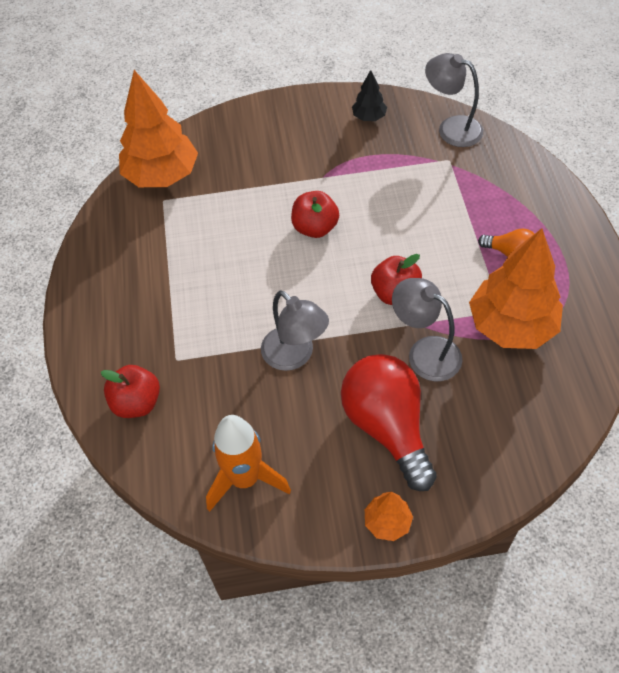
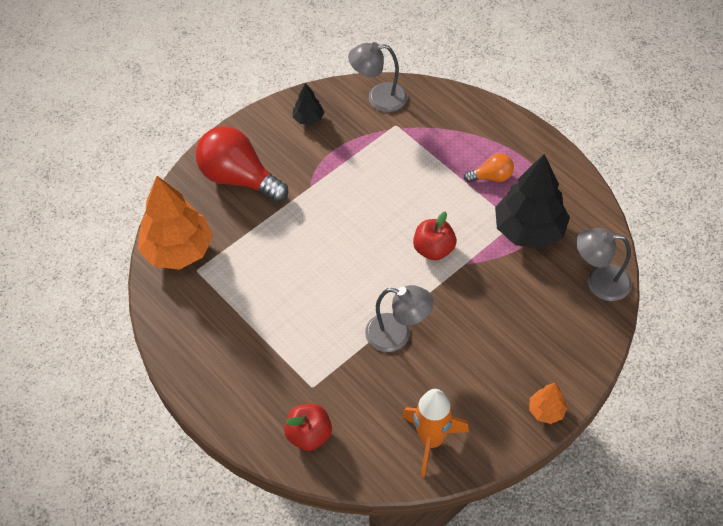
camera: 35 degrees left, 0 degrees up
(315, 228) = (336, 230): red apple -> none
(387, 427) = (499, 347): red light bulb -> red light bulb (239, 178)
(425, 352) = (485, 281): grey lamp -> grey lamp (599, 282)
(511, 326) = (529, 230): orange tree -> black tree

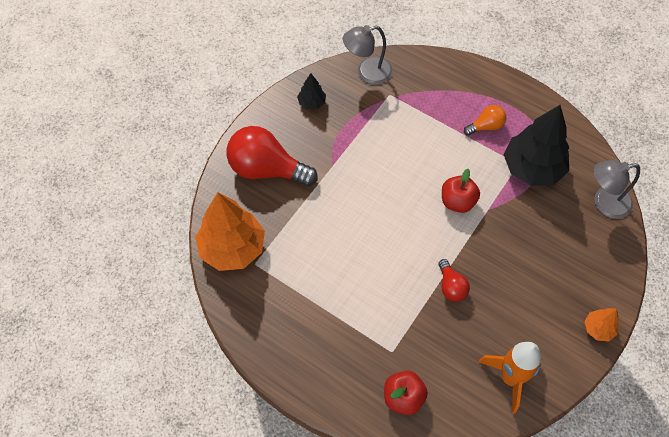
camera: 15 degrees left, 5 degrees up
(397, 335) = (451, 287): grey lamp -> red light bulb

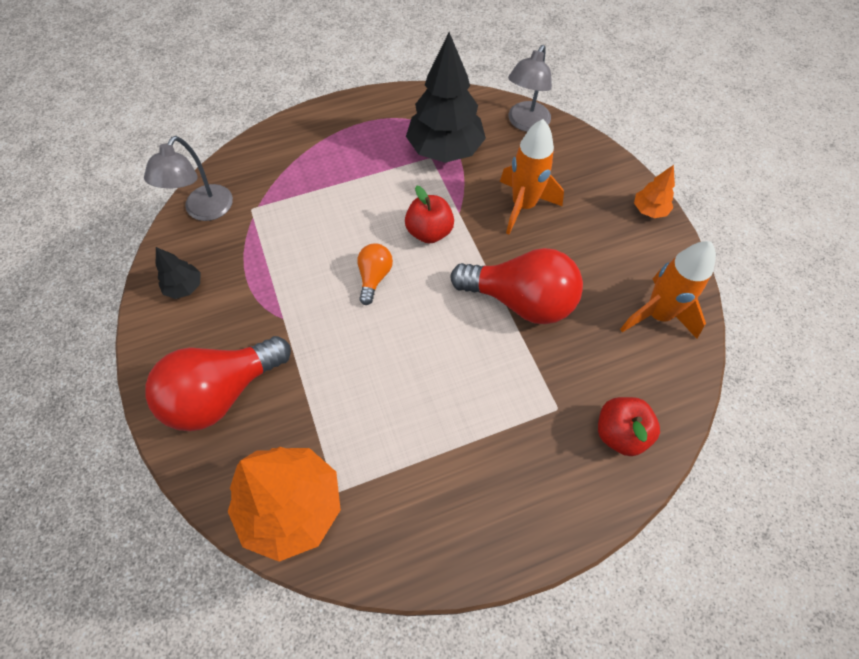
camera: 55 degrees left, 0 degrees up
(451, 287) = (520, 301): red light bulb -> red light bulb, size x2.02
(486, 126) = (367, 155): orange light bulb -> orange light bulb (374, 277)
(528, 245) = (523, 206): none -> orange rocket

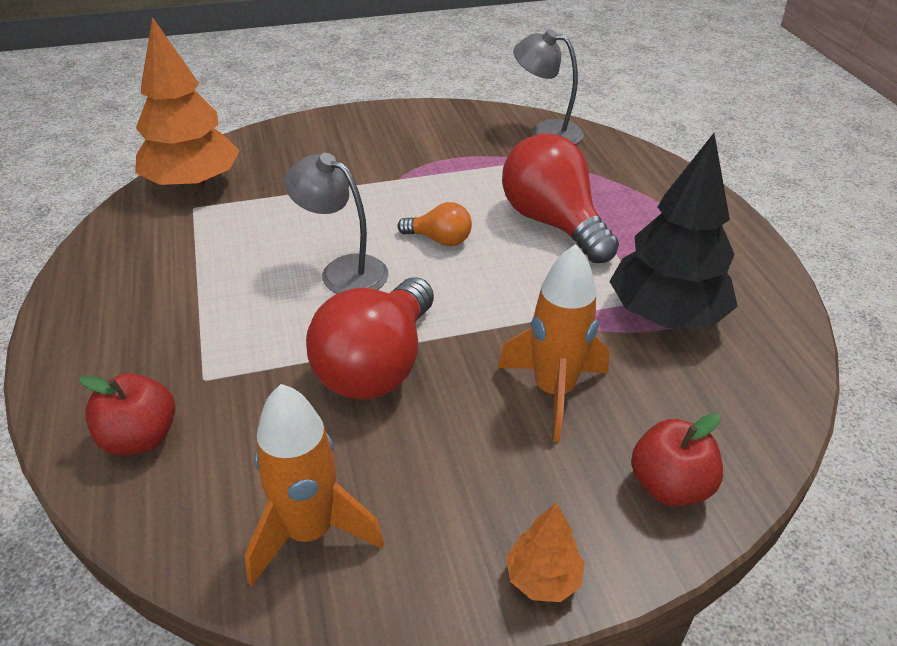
camera: 95 degrees right, 20 degrees down
(184, 287) = (447, 125): black tree -> none
(222, 393) = (323, 148): red light bulb -> red light bulb (553, 223)
(429, 232) = (506, 288): red apple -> red apple (669, 486)
(525, 123) = (749, 420): grey lamp -> grey lamp (343, 270)

